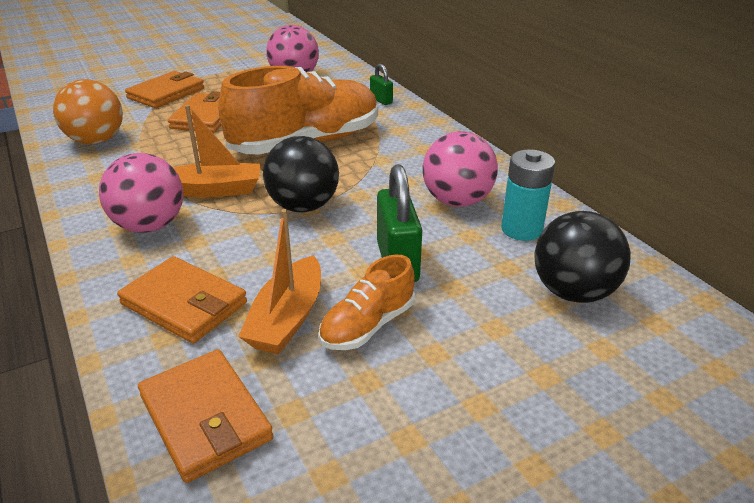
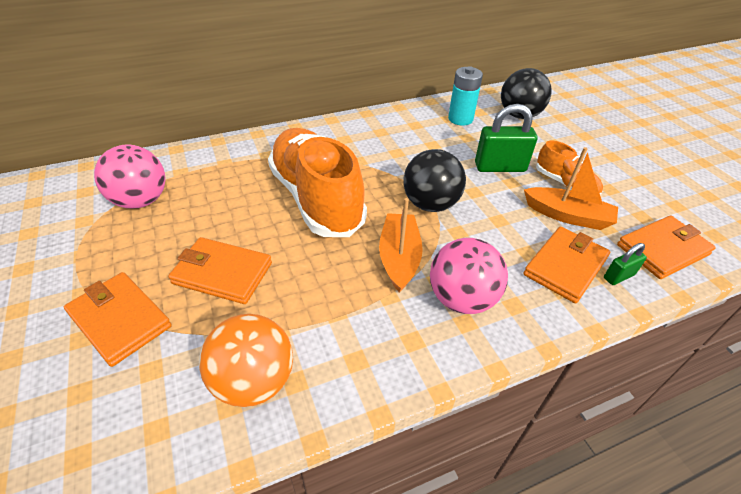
camera: 85 degrees left, 10 degrees up
(381, 100) = (240, 149): green padlock -> green padlock (618, 276)
(457, 201) = (426, 136): pink ball -> none

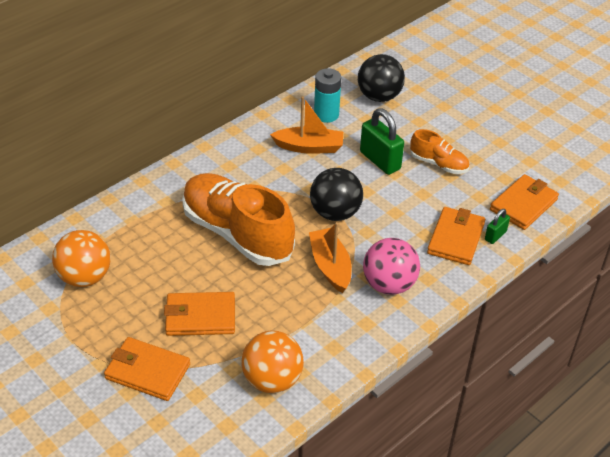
camera: 20 degrees left, 0 degrees up
(141, 201) = (85, 277): pink ball -> orange ball
(500, 167) = (380, 160): green padlock -> green padlock turned 75 degrees clockwise
(567, 216) = (447, 194): orange boat -> orange boat (309, 147)

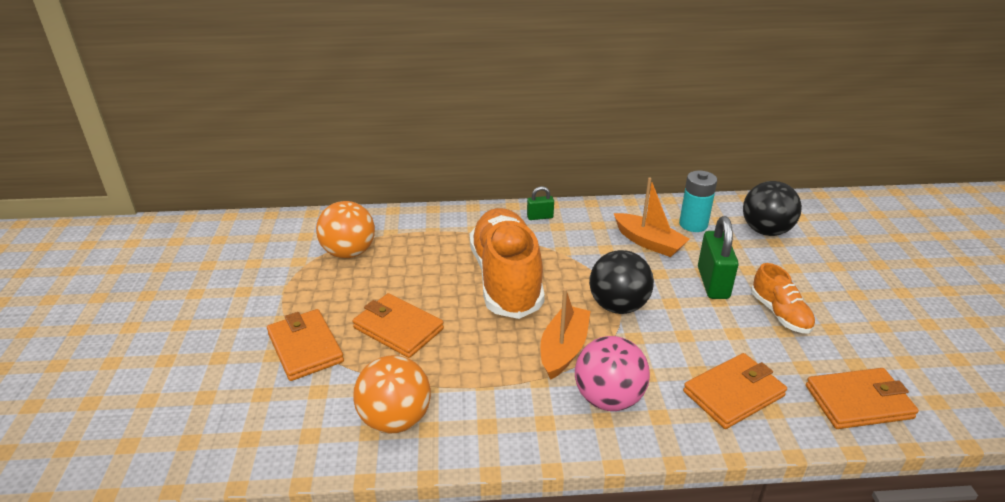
camera: 40 degrees right, 10 degrees down
(495, 236) = (789, 416): green padlock -> green padlock (540, 217)

